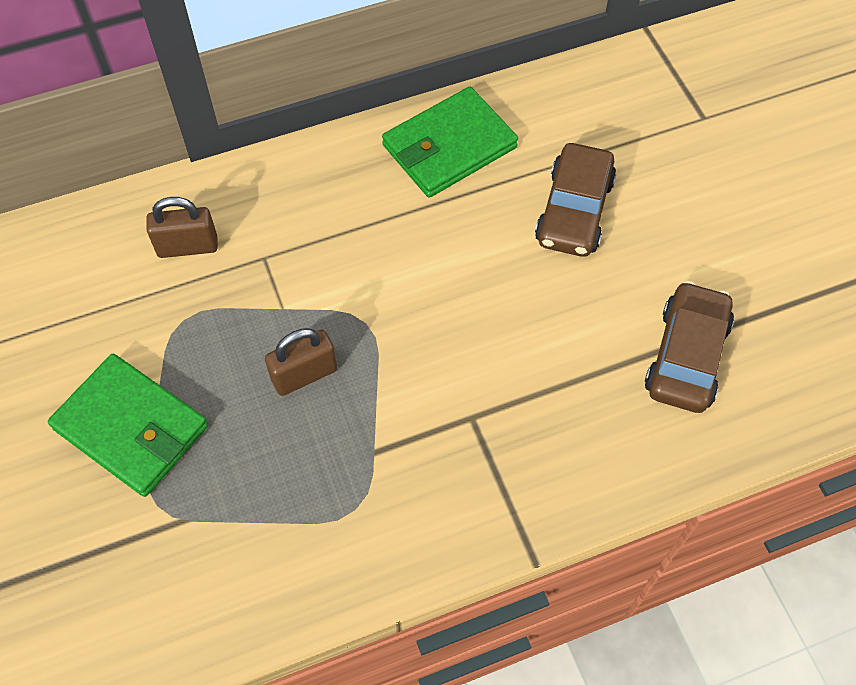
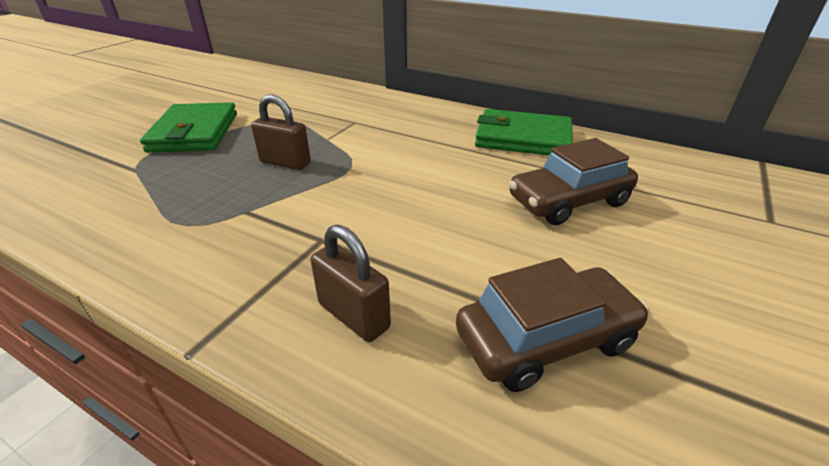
camera: 50 degrees right, 25 degrees down
(187, 247) = (333, 104): brown padlock -> brown padlock (353, 315)

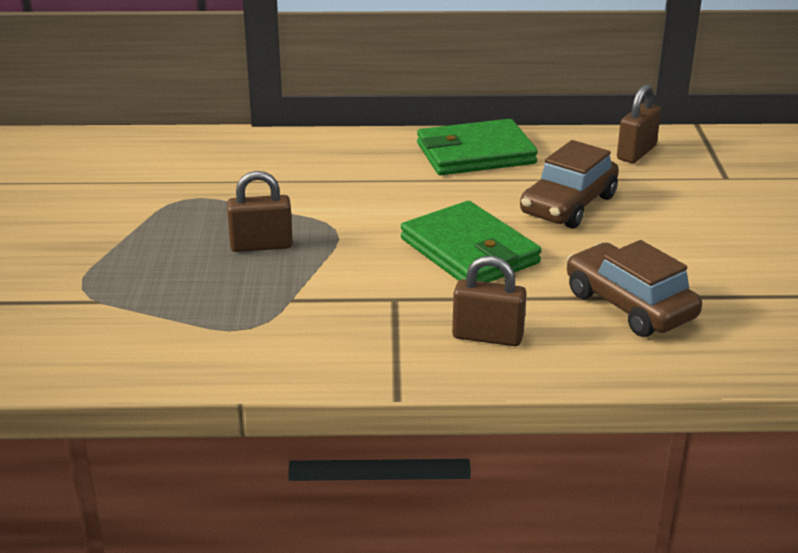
camera: 30 degrees left, 5 degrees down
(194, 132) = (95, 244): green wallet -> green wallet (469, 251)
(546, 339) = (629, 305): brown car -> brown car turned 75 degrees counterclockwise
(677, 172) = (636, 153): none -> brown padlock

